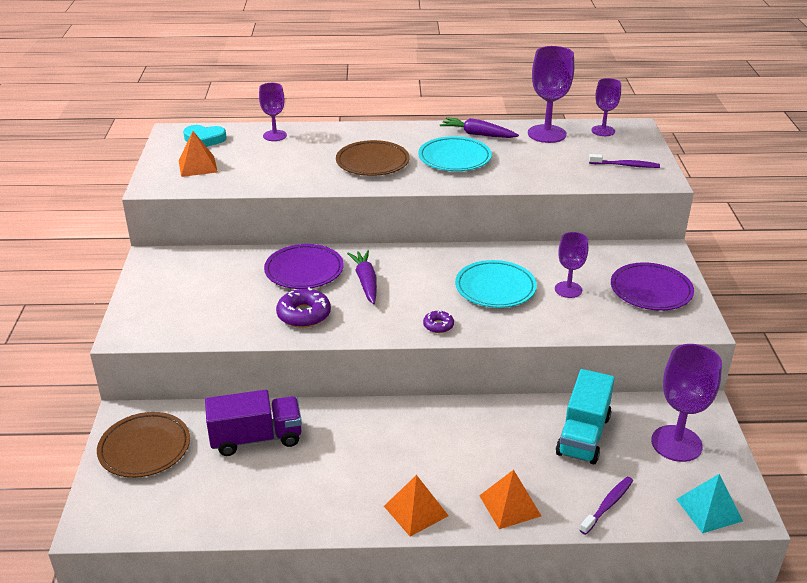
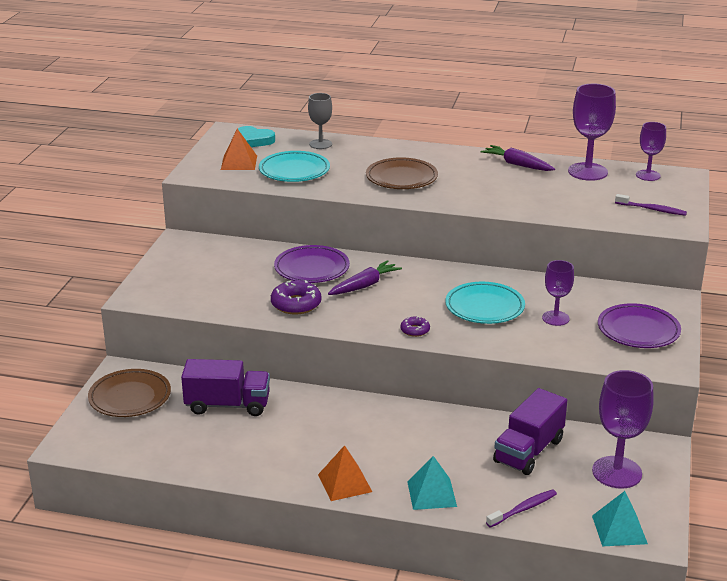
camera: 15 degrees right, 5 degrees down
(275, 135) = (320, 144): purple goblet -> grey goblet
(366, 282) = (364, 285): purple carrot -> purple carrot turned 45 degrees clockwise
(454, 158) = (483, 183): turquoise plate -> turquoise plate (294, 171)
(510, 505) = (432, 494): orange pyramid -> turquoise pyramid
(583, 435) = (529, 451): turquoise truck -> purple truck

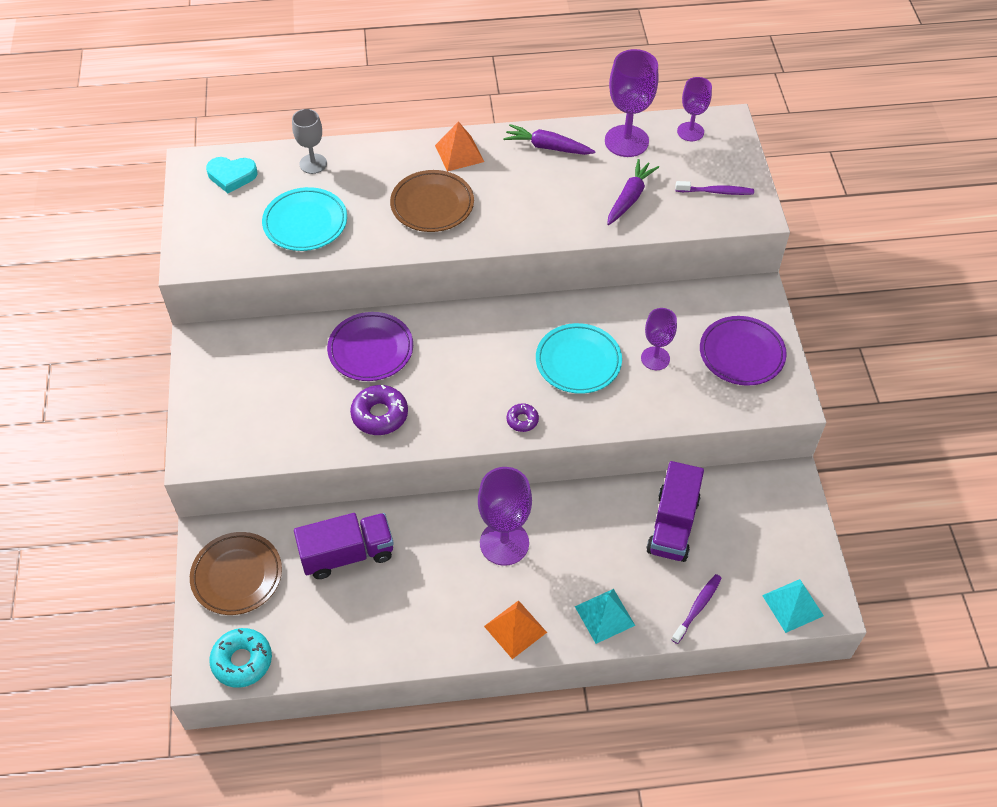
camera: 20 degrees left, 25 degrees up
(101, 447) = (242, 661): none -> turquoise donut
(239, 162) = (233, 223): orange pyramid -> orange pyramid (459, 153)
(364, 285) = (439, 362): purple carrot -> purple carrot (630, 198)
(617, 472) = (764, 528): purple goblet -> purple goblet (504, 543)

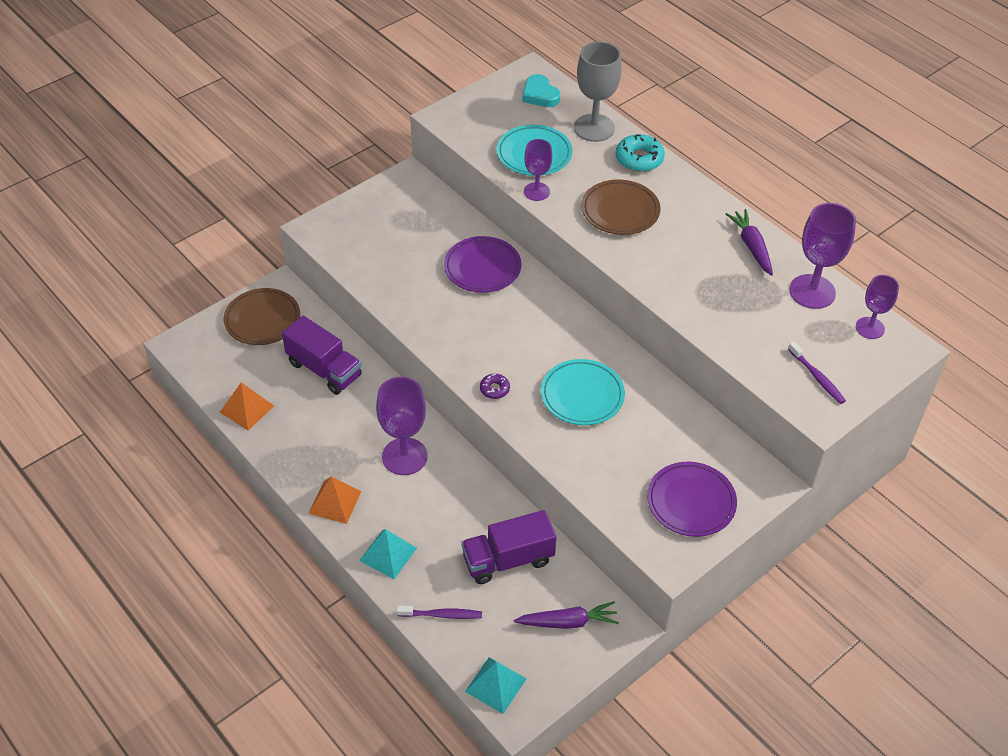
camera: 55 degrees right, 5 degrees down
(242, 661) = (200, 360): turquoise donut -> turquoise donut (639, 159)
(313, 164) = (594, 128): grey goblet -> grey goblet, size x1.63
(380, 415) = (428, 304): purple donut -> none
(459, 153) = (689, 199): orange pyramid -> orange pyramid (247, 409)
(630, 198) = (750, 323): purple carrot -> purple carrot (568, 622)
(655, 358) = (631, 444): purple goblet -> purple goblet (536, 191)

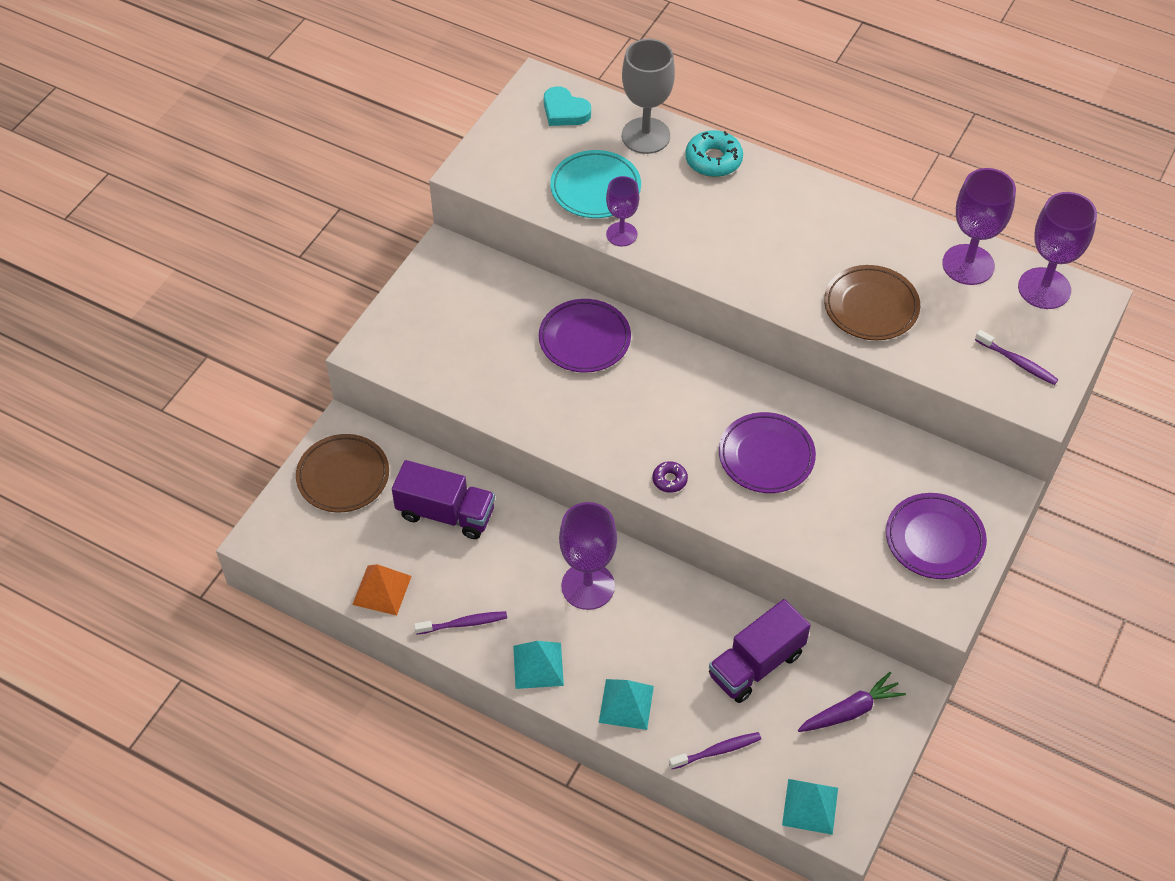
camera: 20 degrees left, 5 degrees up
(294, 453) = (463, 623): none -> purple toothbrush
(335, 502) = (538, 665): orange pyramid -> turquoise pyramid
(582, 395) = (766, 456): turquoise plate -> purple plate
(620, 211) = (724, 230): brown plate -> brown plate (871, 306)
(751, 246) = (882, 231): purple carrot -> none
(870, 328) = (1044, 288): purple goblet -> purple goblet, size x1.63

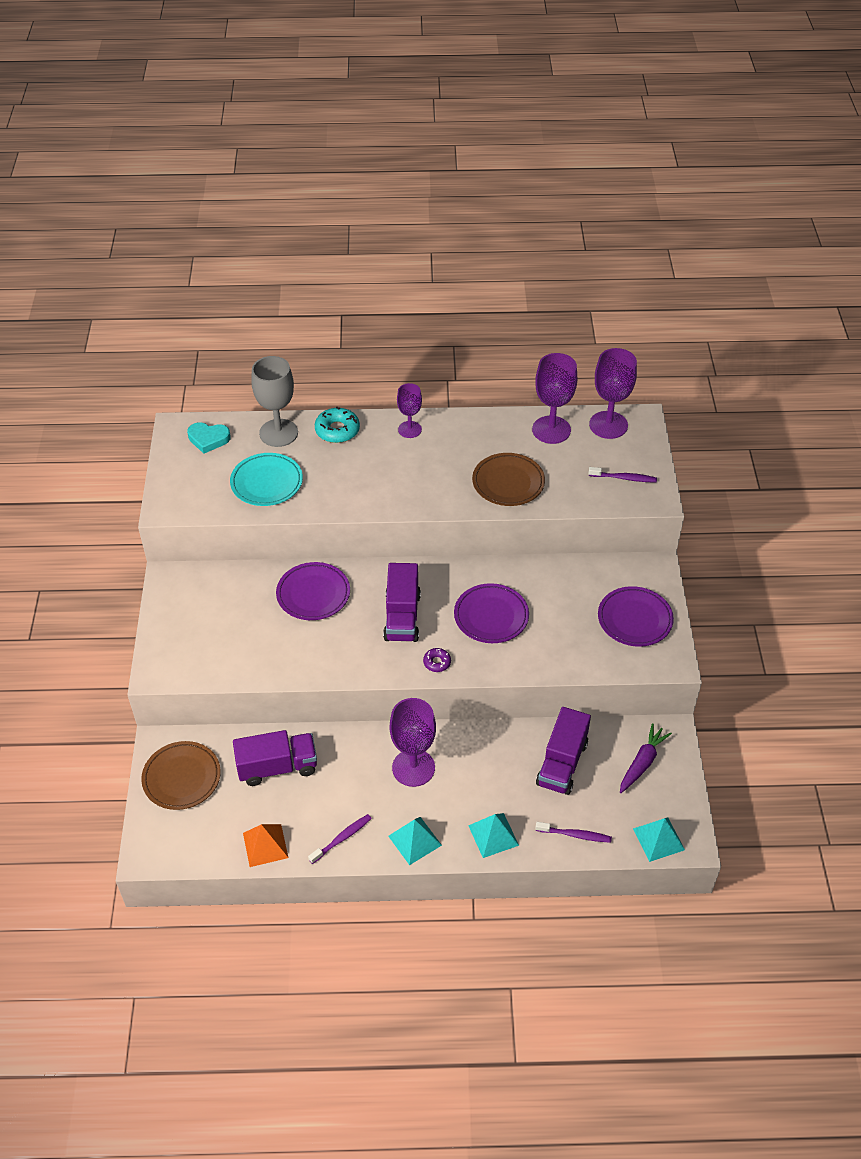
camera: 30 degrees left, 5 degrees down
(621, 234) = (306, 506): purple goblet -> purple goblet (409, 429)
(665, 410) = (402, 616): none -> purple truck
(717, 751) = (574, 835): purple toothbrush -> purple toothbrush turned 60 degrees clockwise

